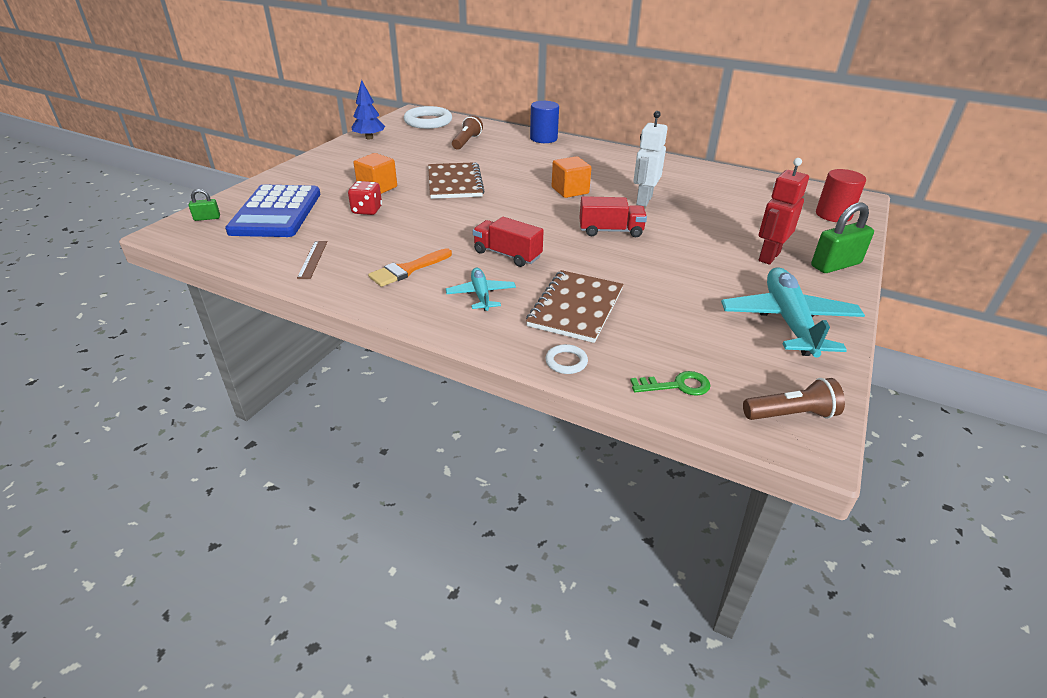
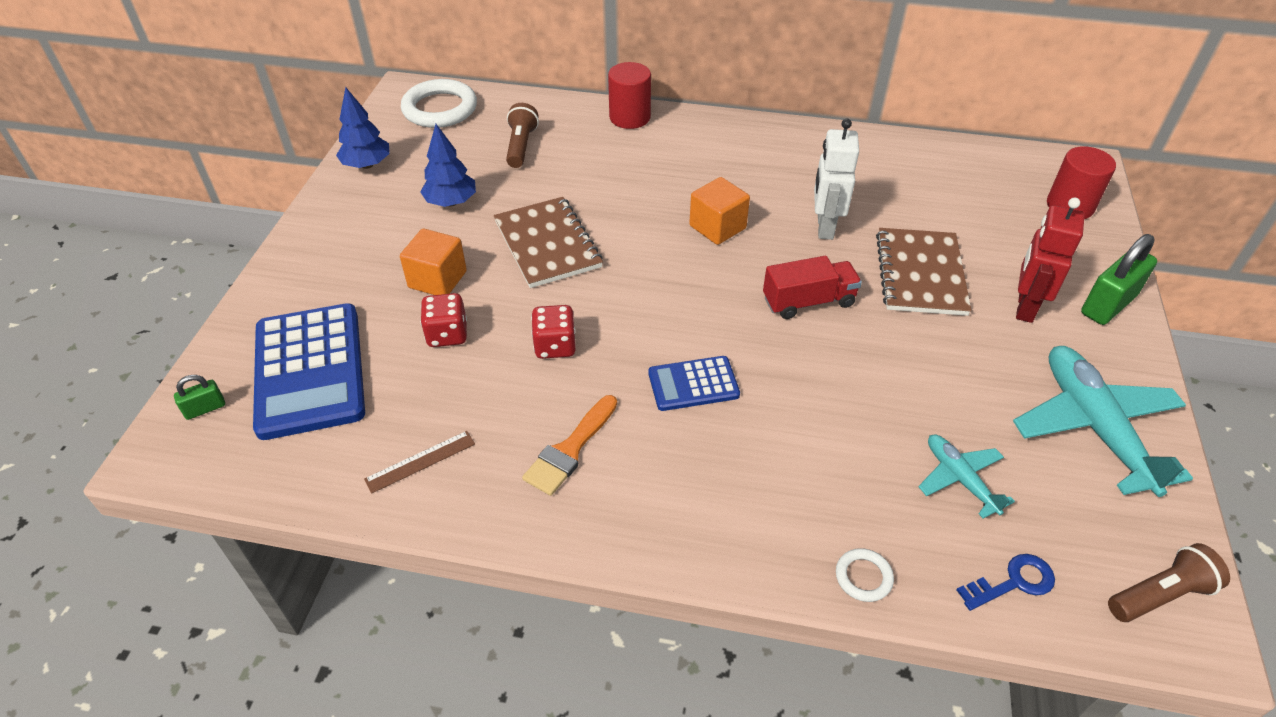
camera: 15 degrees left, 10 degrees up
(313, 259) = (420, 461): brown ruler -> brown ruler turned 75 degrees clockwise
(408, 158) = (451, 202): none -> blue tree
(429, 225) = (555, 346): none -> red dice
(481, 295) = (695, 476): turquoise plane -> turquoise plane (960, 479)
(507, 255) = (693, 384): red truck -> blue calculator
(543, 138) = (630, 117): blue cylinder -> red cylinder
(576, 308) = (830, 469): brown notebook -> brown notebook (920, 274)
(677, 385) = (1013, 582): green key -> blue key

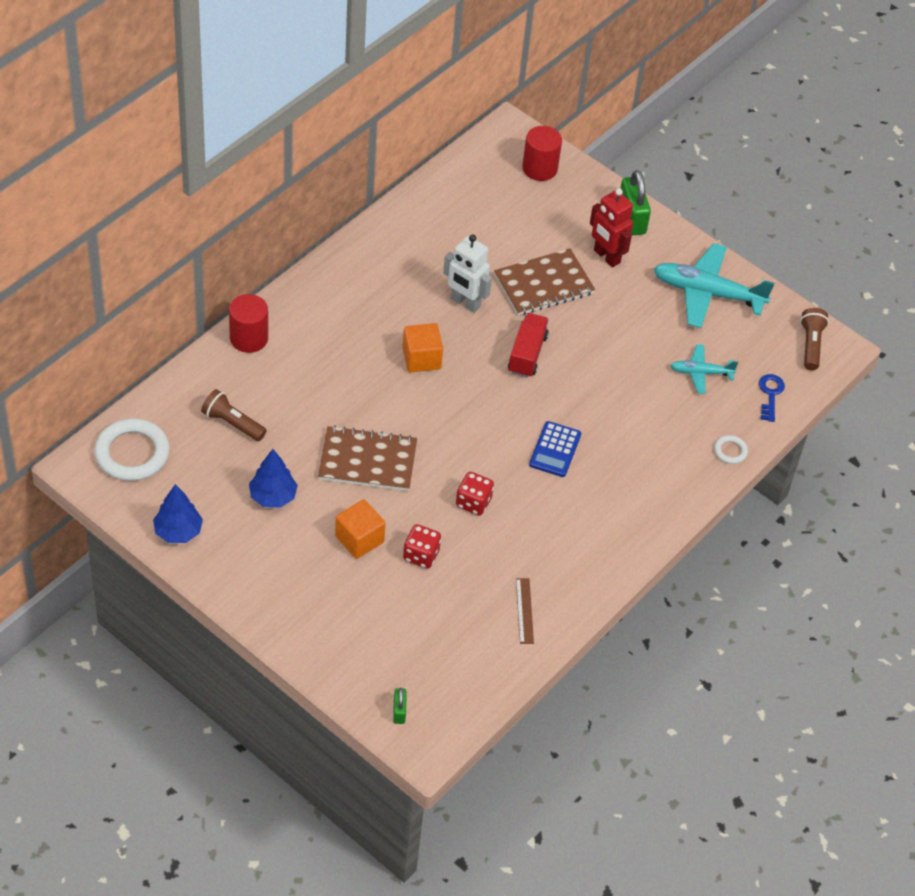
camera: 65 degrees left, 5 degrees up
(309, 371) = (402, 643): blue calculator -> none
(570, 450) = (565, 534): orange brush -> none
(920, 274) = (543, 284): brown notebook -> brown notebook turned 60 degrees counterclockwise

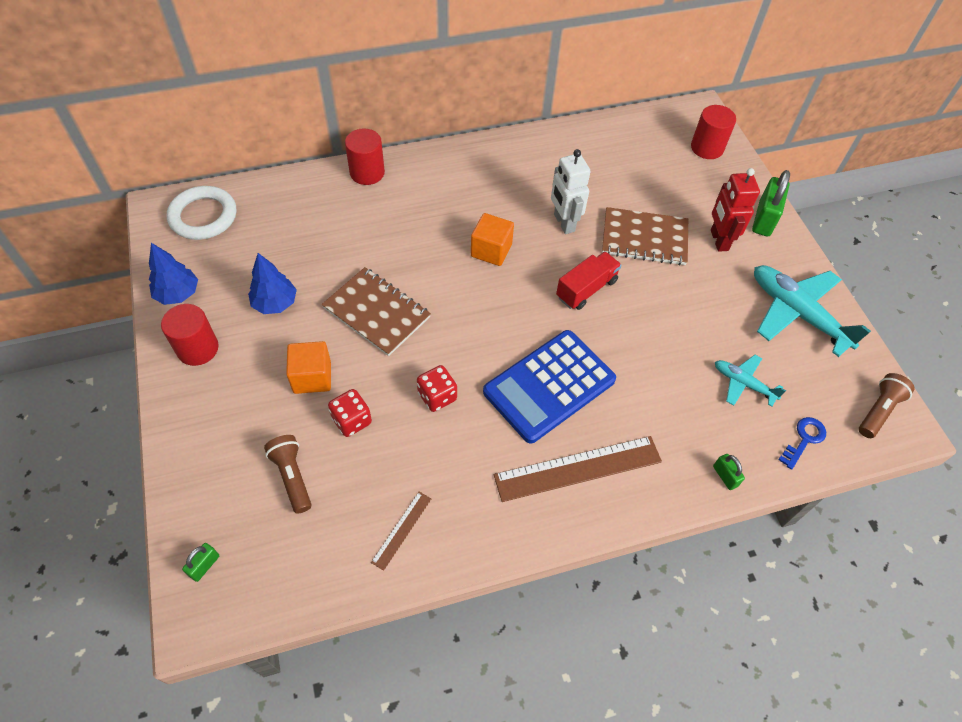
camera: 35 degrees right, 5 degrees up
(232, 423) = (297, 230): brown flashlight -> brown flashlight (292, 476)
(241, 566) = (198, 348): none -> red cylinder
(555, 449) = (549, 386): blue calculator -> blue calculator, size x1.89
(621, 500) = (578, 468): none -> brown ruler
(730, 451) = (725, 476): white ring -> green padlock

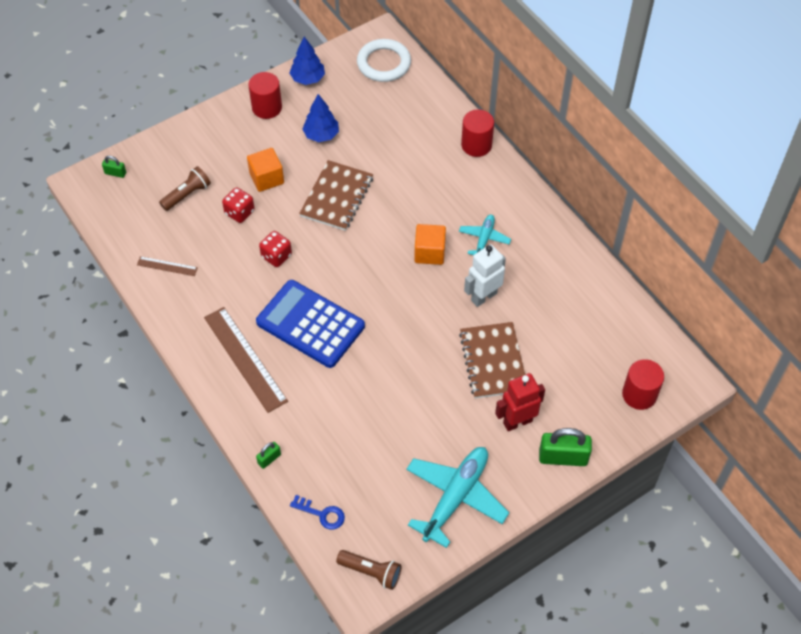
camera: 75 degrees right, 0 degrees up
(586, 289) = (416, 329): red truck -> none
(743, 383) = (362, 461): turquoise plane -> turquoise plane (484, 239)

